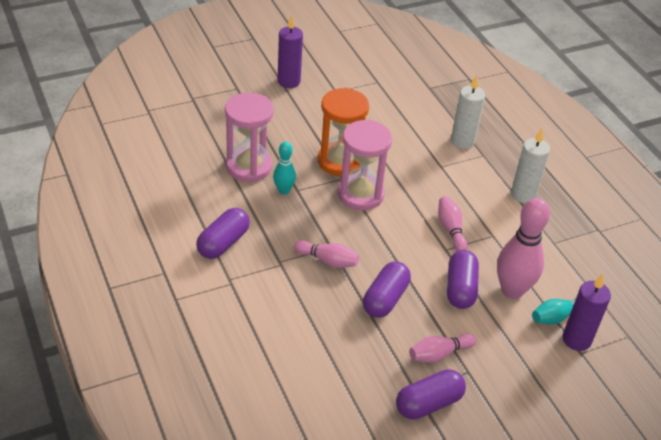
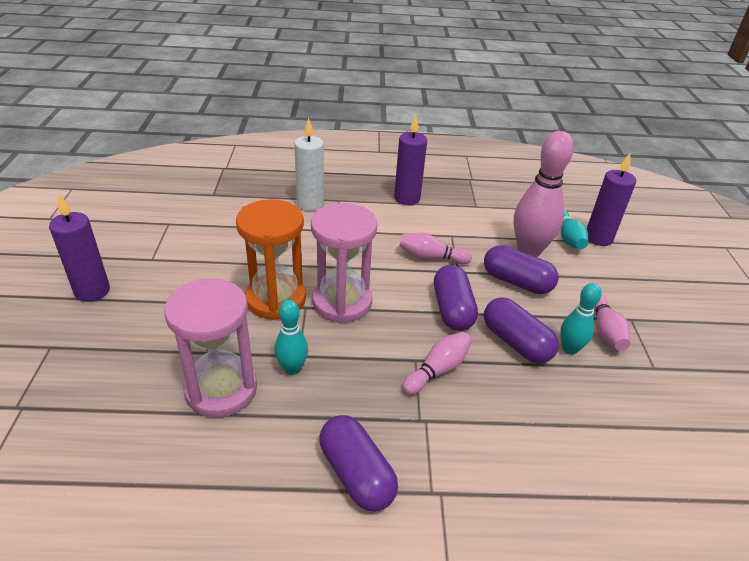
camera: 65 degrees left, 5 degrees down
(400, 332) = (569, 349): none -> turquoise bowling pin
(428, 403) = (674, 364): purple capsule -> purple capsule (452, 310)
(523, 195) = (407, 198): white candle -> purple candle

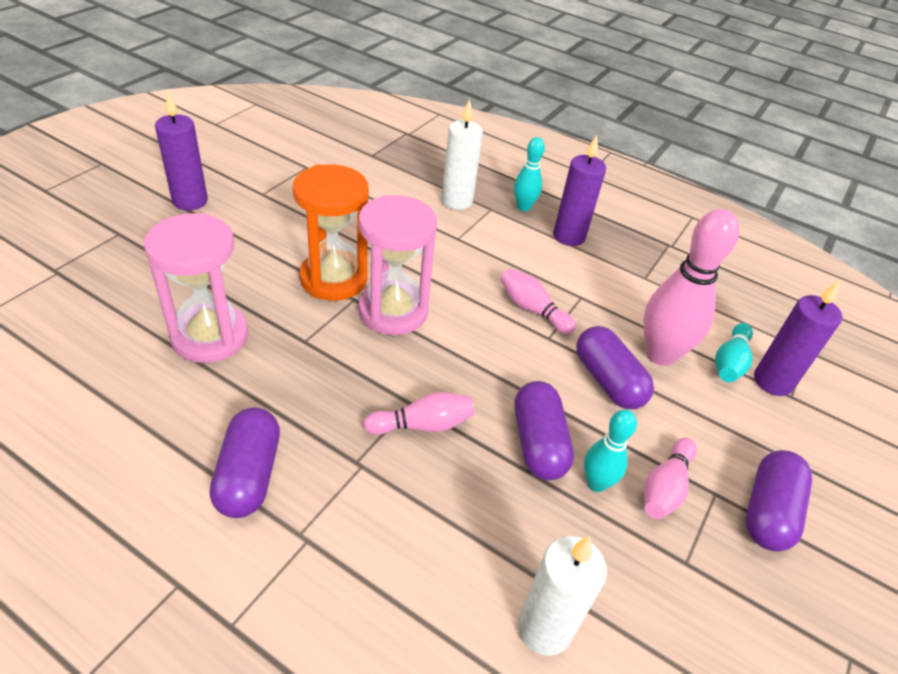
camera: 30 degrees right, 5 degrees up
(292, 368) = (286, 350): turquoise bowling pin -> turquoise bowling pin (523, 207)
(452, 310) = (501, 374): purple capsule -> purple capsule (768, 512)
(625, 453) = (544, 628): none -> white candle

